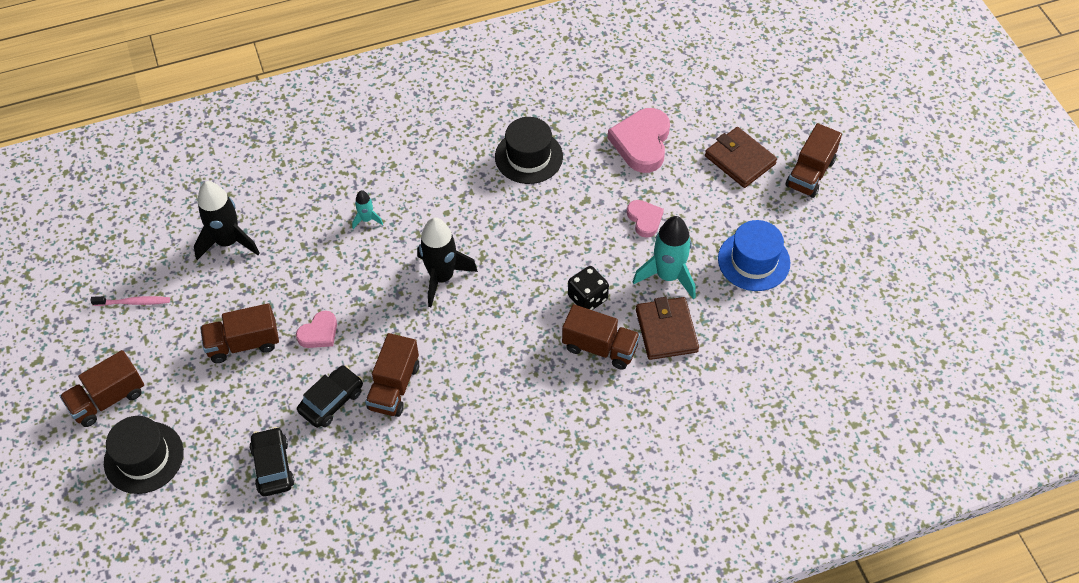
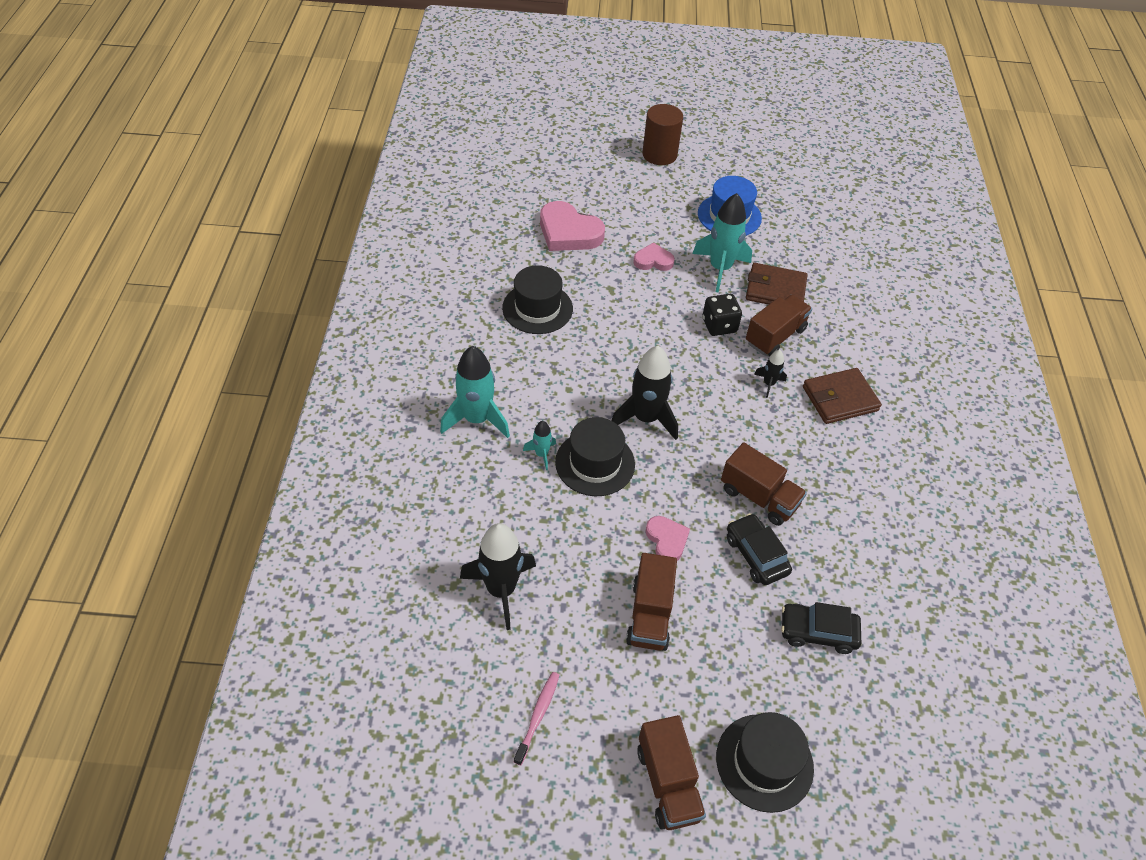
camera: 70 degrees left, 5 degrees down
(375, 258) = (595, 463): none -> black hat
(382, 164) = (477, 419): none -> turquoise rocket
(533, 359) = (768, 384): none -> black rocket
(740, 160) = (623, 185): brown wallet -> brown wallet (840, 399)
(810, 173) = (659, 154): brown truck -> brown cylinder

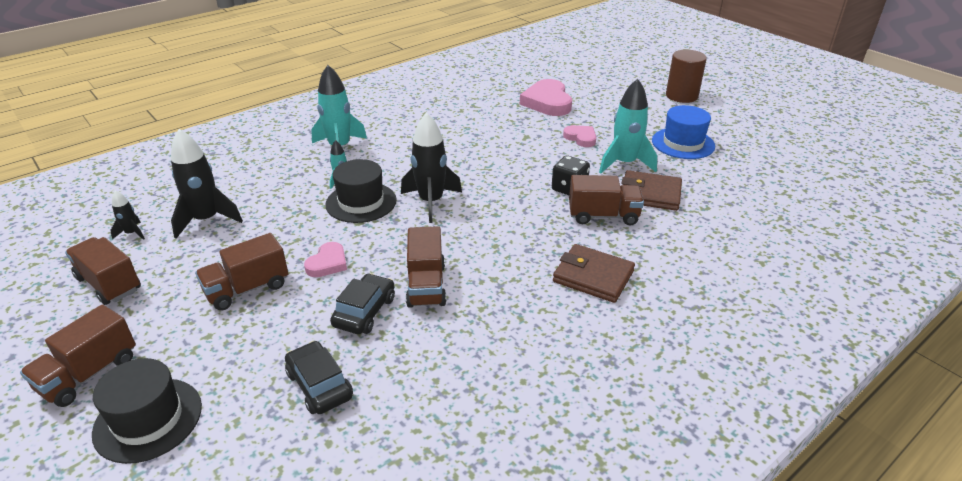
camera: 50 degrees right, 15 degrees down
(537, 308) = (464, 123): black hat -> none
(538, 716) = (109, 284): pink toothbrush -> brown truck
(768, 384) = (549, 236): black rocket -> black rocket (132, 233)
(775, 290) = (650, 194): brown wallet -> brown wallet turned 45 degrees counterclockwise

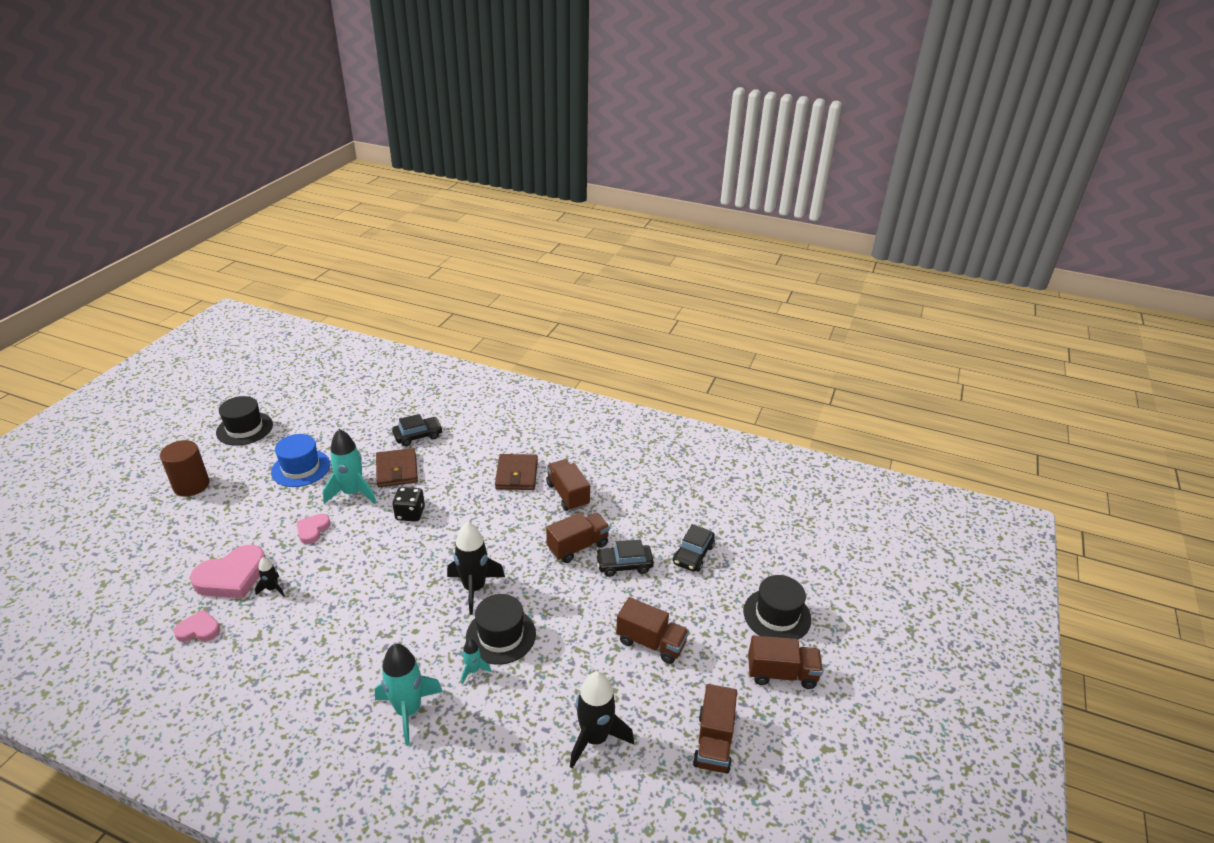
camera: 120 degrees left, 0 degrees up
(132, 233) = (651, 787): black rocket -> black rocket (273, 589)
(328, 263) = (592, 611): pink heart -> pink heart (199, 630)
(603, 216) = (441, 486): brown truck -> brown truck (567, 494)
(715, 220) = (418, 436): none -> black car
(768, 124) = (244, 428): none -> black hat

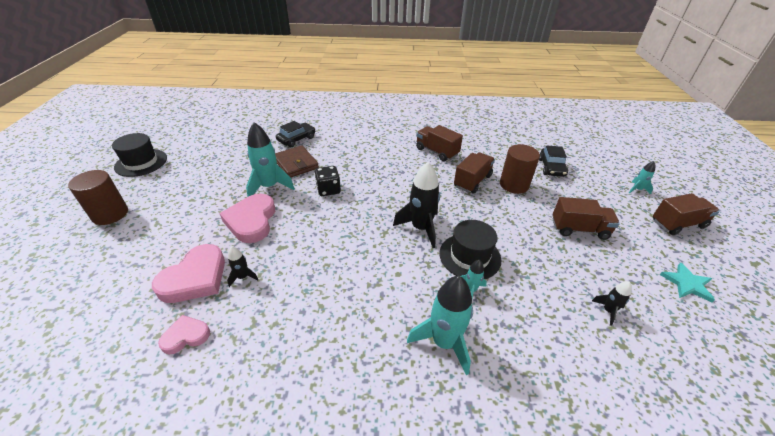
camera: 20 degrees left, 5 degrees up
(301, 468) = (211, 179): blue hat -> none
(313, 530) = (251, 221): pink heart -> pink heart, size x1.79
(517, 475) = (390, 148): brown wallet -> none
(595, 738) = (608, 311): black rocket -> black rocket, size x0.49
(624, 565) = (514, 185): black car -> brown cylinder
(714, 742) = (687, 284): brown truck -> turquoise star
(777, 615) = (637, 189): black hat -> turquoise rocket

